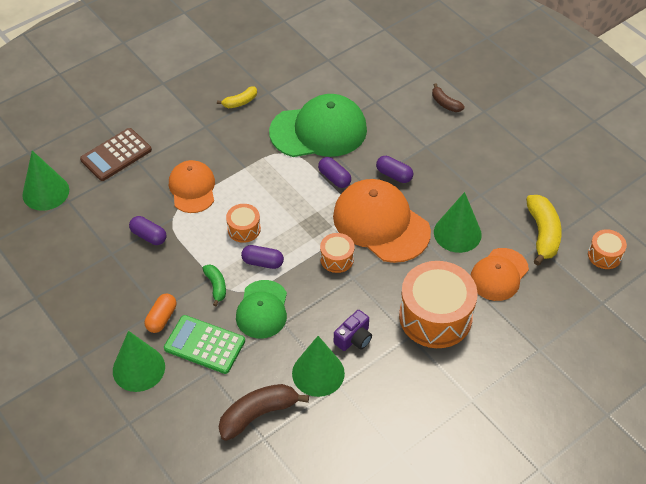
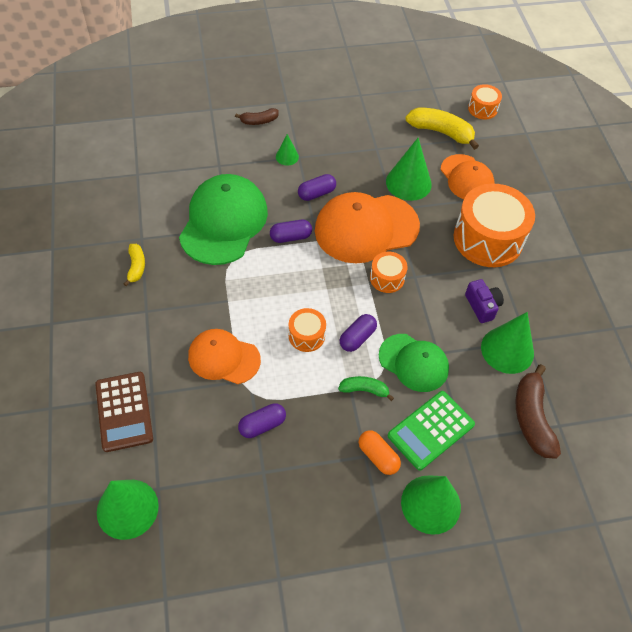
camera: 65 degrees left, 5 degrees up
(420, 138) = (287, 156): none -> green cone

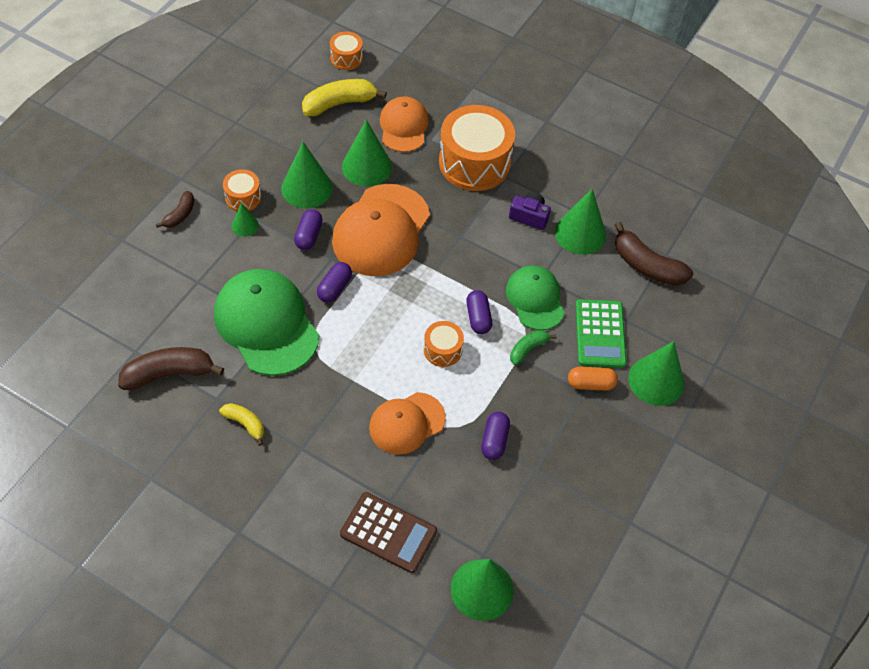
camera: 50 degrees left, 0 degrees up
(137, 202) = (169, 373): none -> brown banana
(353, 165) = (307, 188): none -> green cone
(387, 278) = (443, 255): orange drum -> orange drum (243, 197)
(413, 362) = (535, 299): green cap -> green cap turned 90 degrees counterclockwise
(466, 178) = (403, 127): orange cap -> orange cap turned 105 degrees counterclockwise

